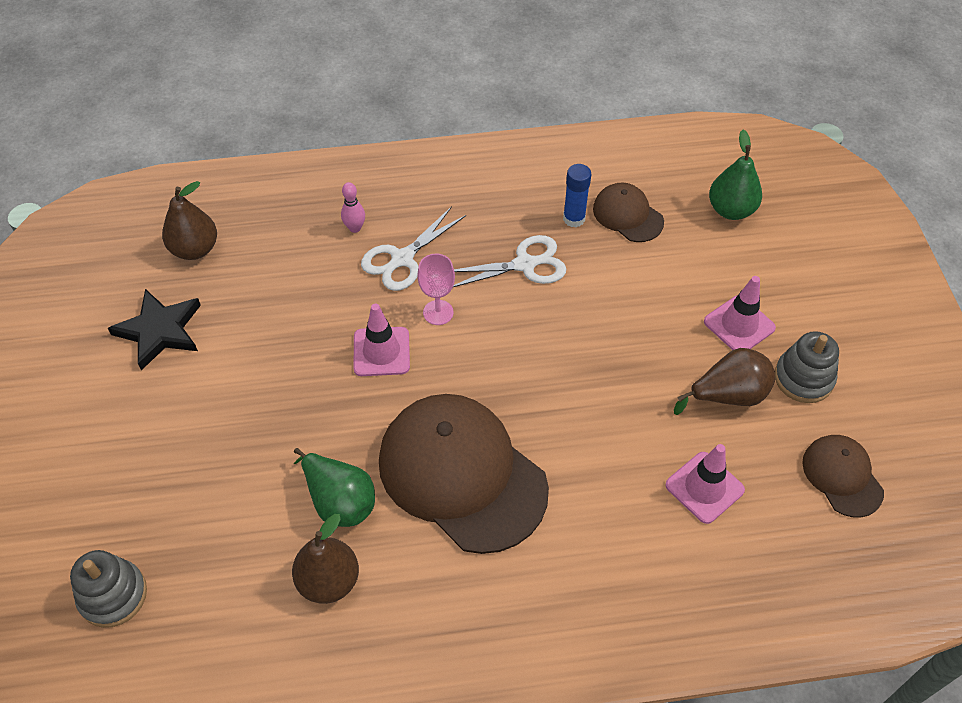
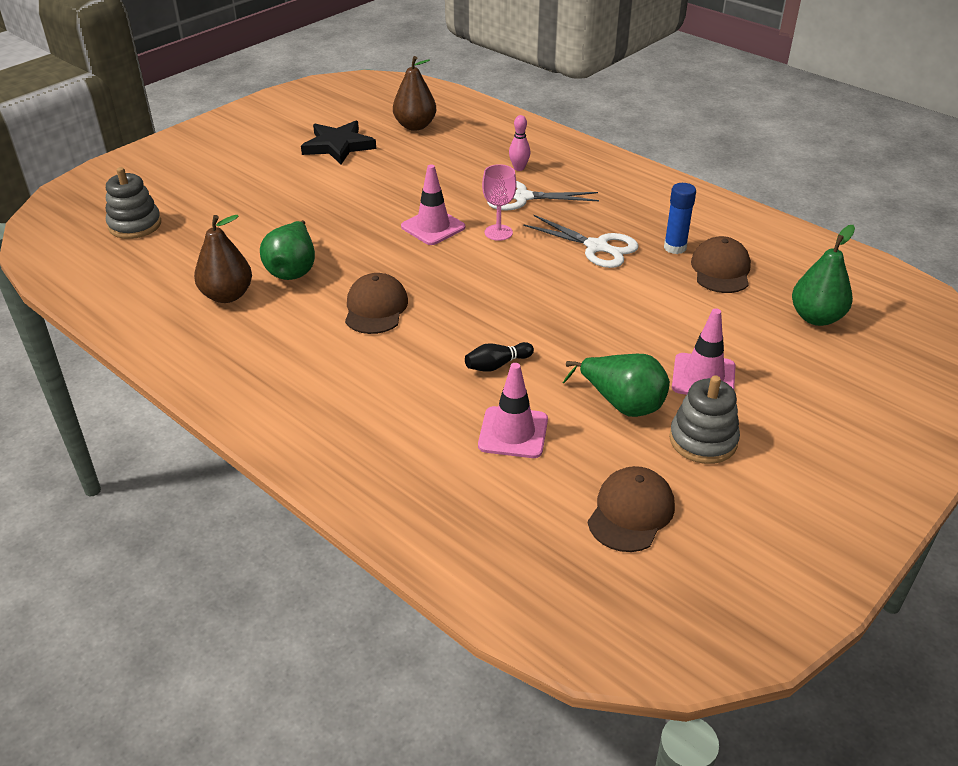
camera: 50 degrees right, 15 degrees down
(462, 474) = (375, 308): brown cap -> brown cap, size x0.49
(616, 441) = (497, 365): none -> black bowling pin
(728, 395) = (622, 404): brown pear -> green pear

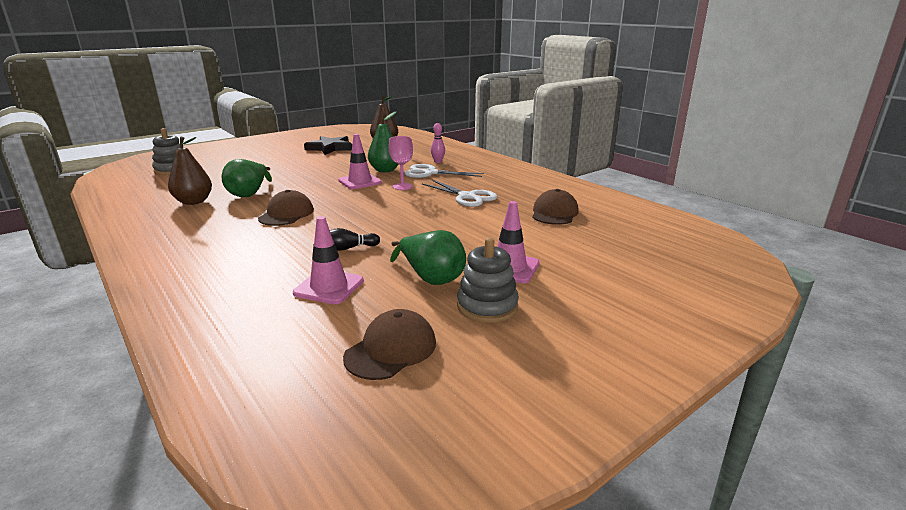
camera: 10 degrees right, 15 degrees down
(675, 247) = (525, 200): blue glue stick -> none
(816, 318) = (621, 242): green pear -> green pear (385, 170)

